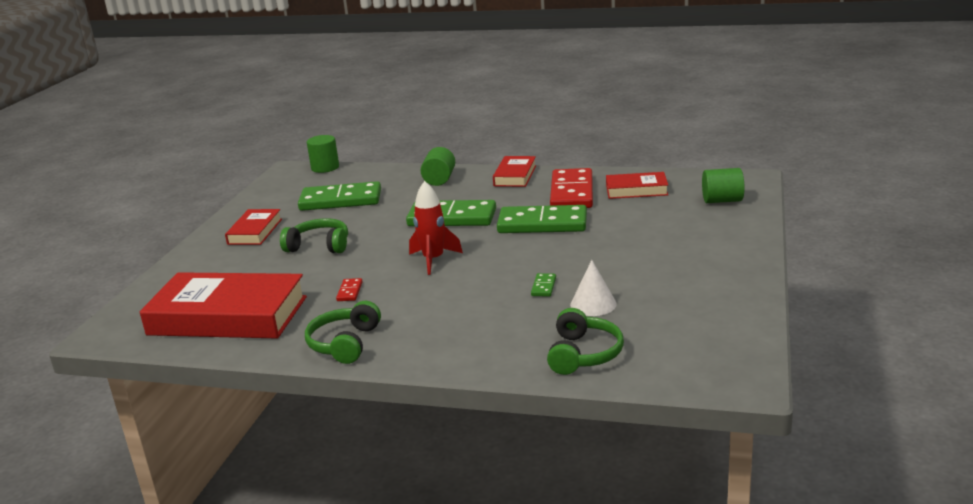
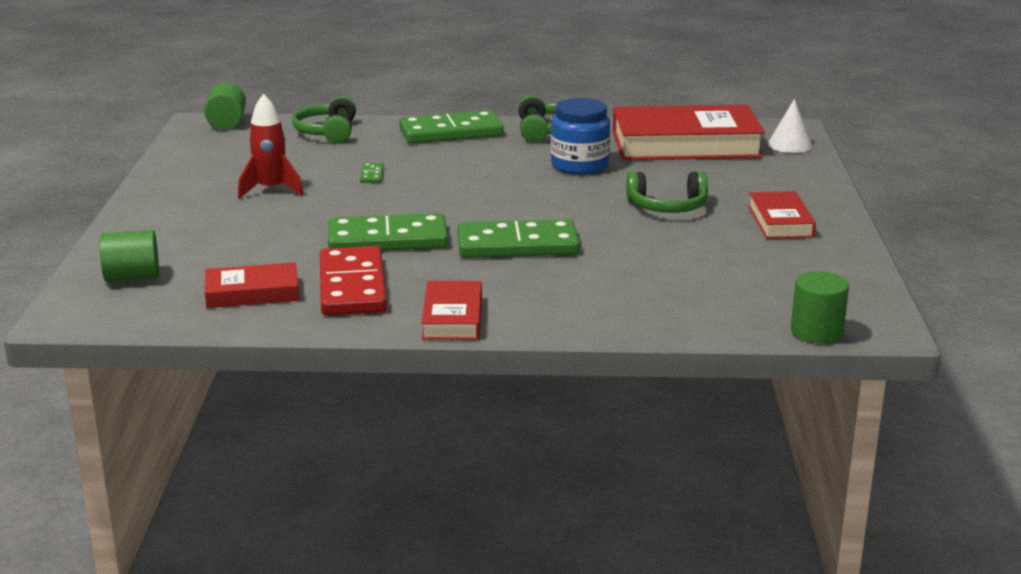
camera: 165 degrees right, 0 degrees up
(340, 200) = (711, 268): green domino -> green domino (451, 132)
(350, 291) = (579, 165): red domino -> blue jar
(433, 260) = (508, 196): red rocket -> red rocket (271, 190)
(439, 180) = (580, 308): green cylinder -> green cylinder (227, 123)
(593, 304) = (319, 163): white cone -> white cone (790, 145)

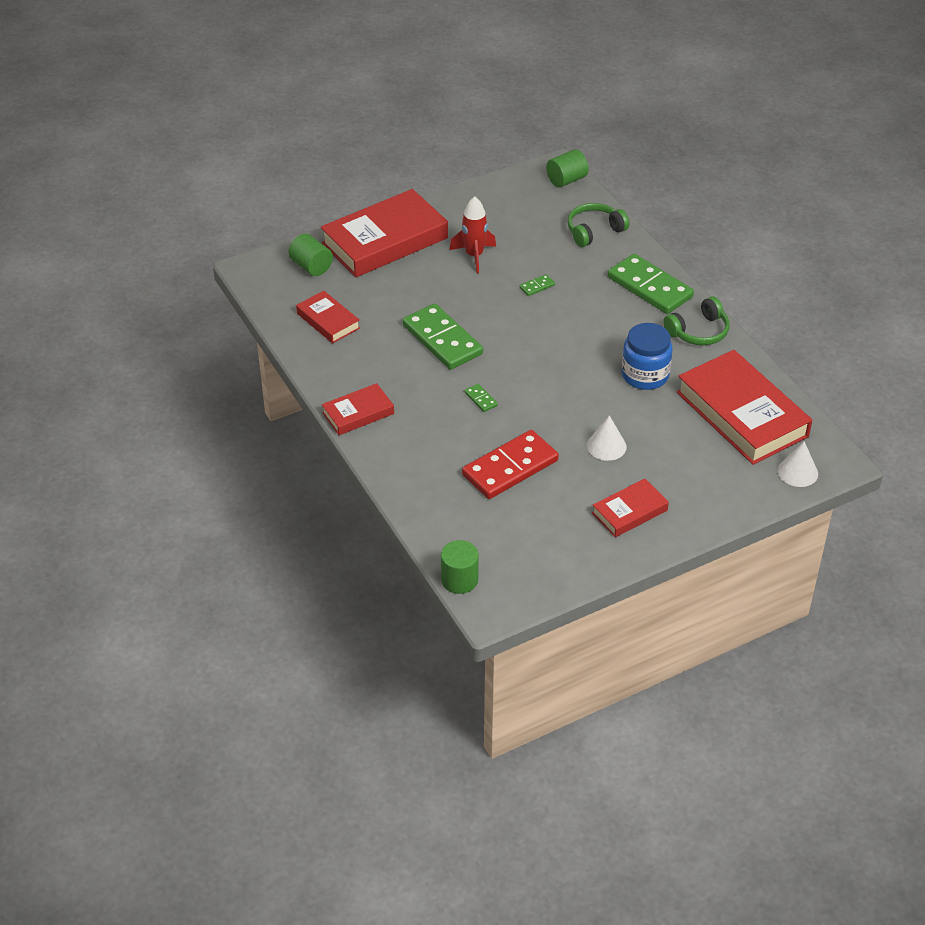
camera: 60 degrees right, 20 degrees up
(162, 226) = (385, 241): none -> red book
(352, 287) = (366, 355): red domino -> red domino (510, 467)
(517, 245) = (480, 399): green domino -> green domino, size x0.40
(667, 207) = (606, 446): green headphones -> white cone

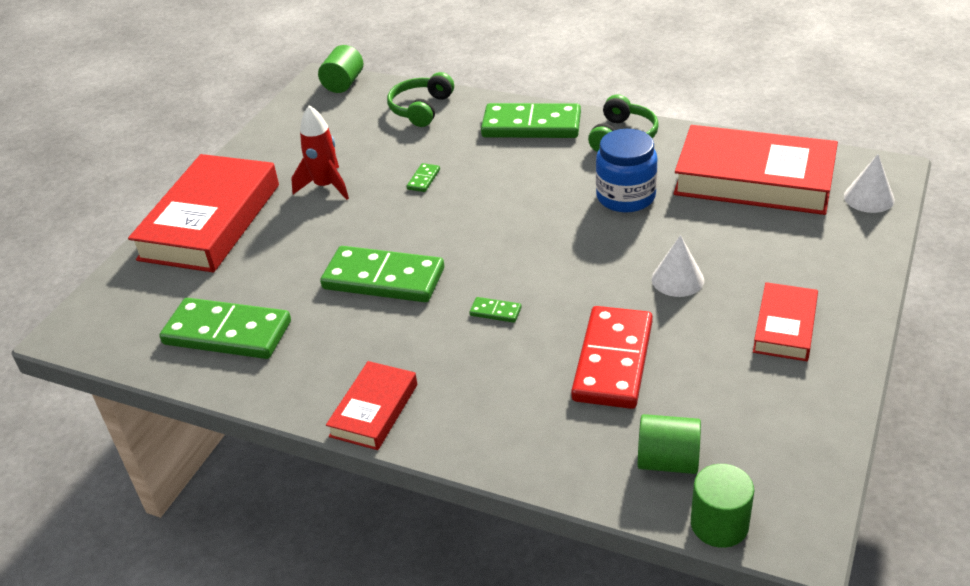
camera: 35 degrees left, 5 degrees down
(311, 267) = (147, 289): green cylinder -> green cylinder (668, 461)
(328, 321) = (227, 333): red book -> green domino

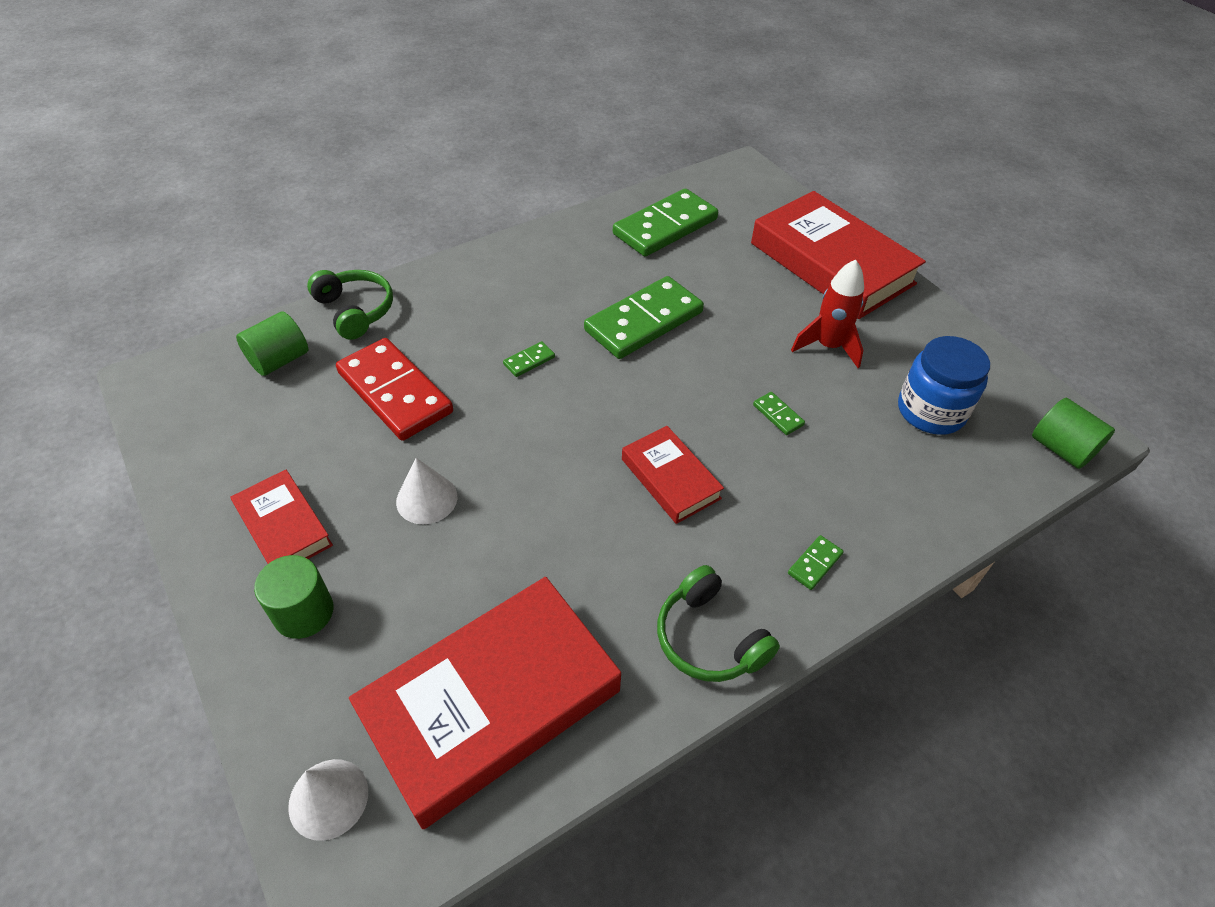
camera: 120 degrees right, 10 degrees up
(374, 410) = (504, 258): red book -> red book (670, 478)
(421, 109) = (940, 485): green headphones -> green headphones (355, 310)
(531, 125) = (815, 564): green domino -> green domino, size x0.40
(625, 197) = (588, 552): blue jar -> blue jar (931, 411)
(719, 524) = (209, 351): green cylinder -> green cylinder (304, 612)

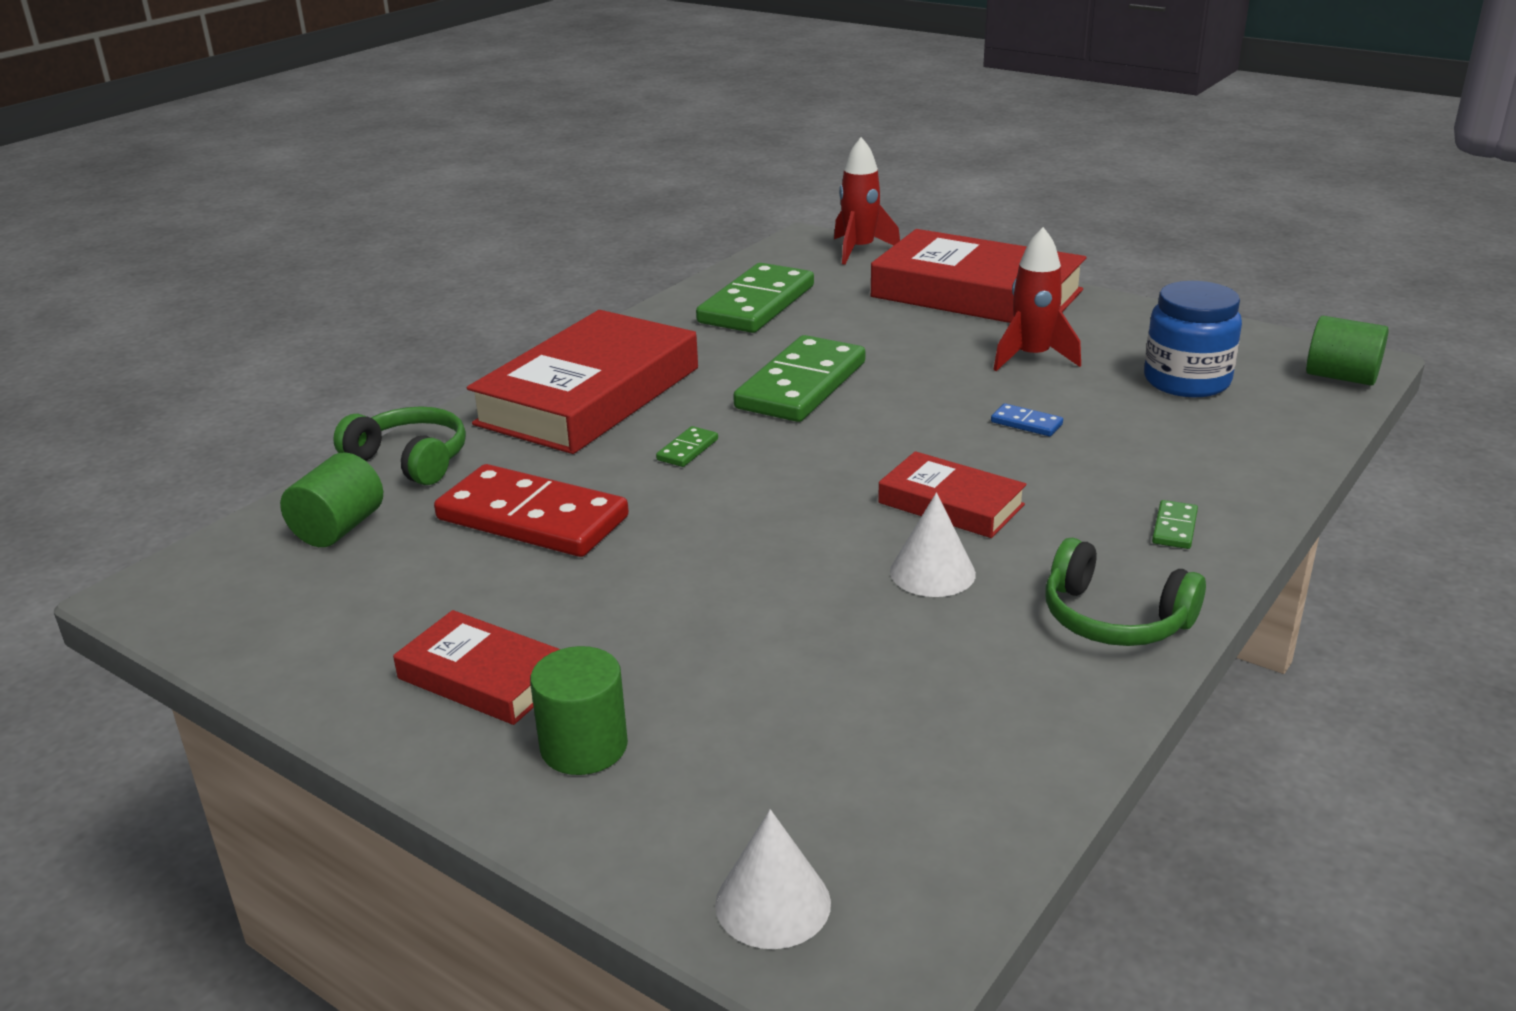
camera: 20 degrees left, 20 degrees down
(426, 499) = (661, 599): white cone -> white cone (932, 572)
(491, 702) = (906, 750): red book -> red book (589, 396)
(775, 190) = (859, 250): none -> red rocket
(778, 415) = (1026, 423): green domino -> blue domino

